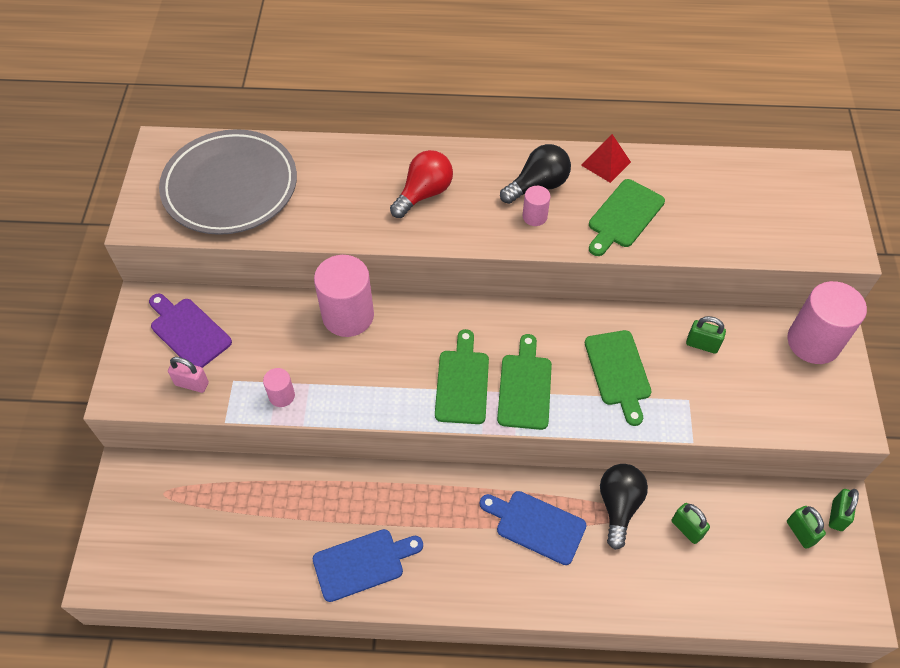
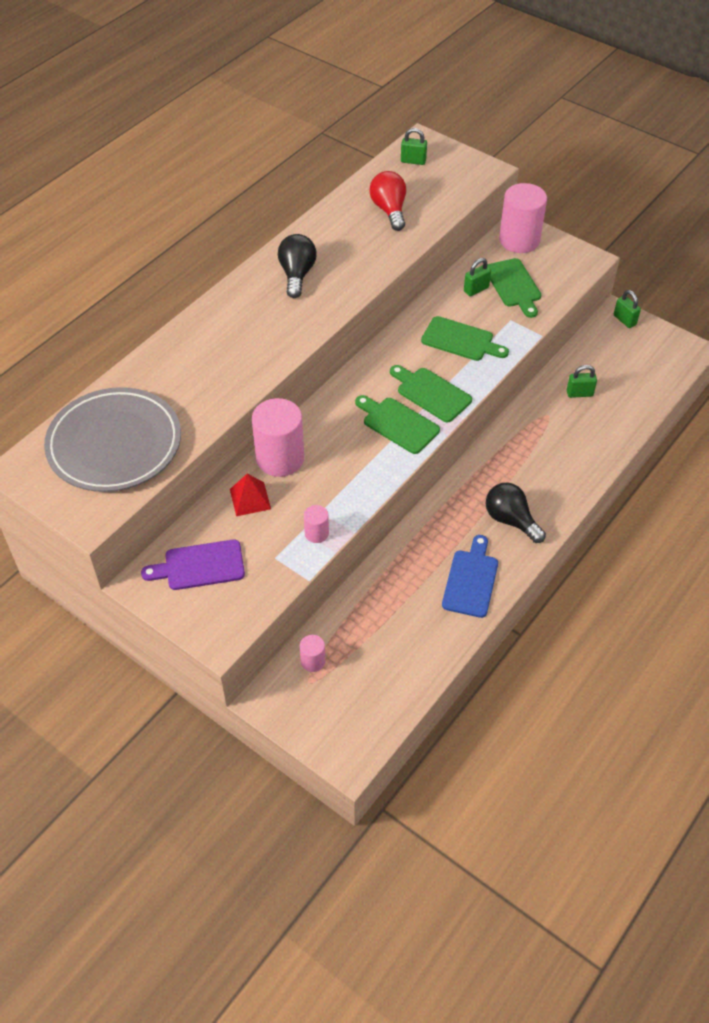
camera: 55 degrees left, 5 degrees down
(192, 384) = (254, 586): pink padlock -> none
(424, 193) = (242, 336): red light bulb -> red light bulb (389, 210)
(534, 216) = (322, 291): pink cylinder -> pink cylinder (313, 661)
(536, 525) = (518, 467): blue cutting board -> none
(605, 163) = (312, 232): red pyramid -> red pyramid (250, 499)
(619, 506) = (537, 417): black light bulb -> black light bulb (510, 520)
(624, 216) = (366, 249): green cutting board -> green cutting board (514, 285)
(800, 532) = (622, 343): green padlock -> green padlock (413, 161)

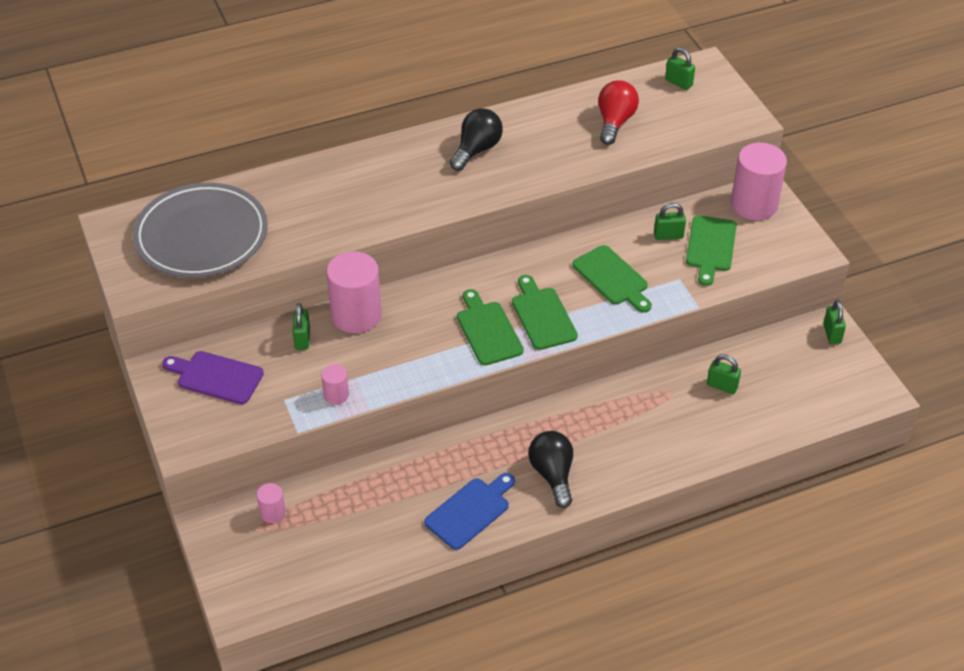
camera: 30 degrees right, 5 degrees down
(250, 499) = (302, 339): red pyramid -> green padlock

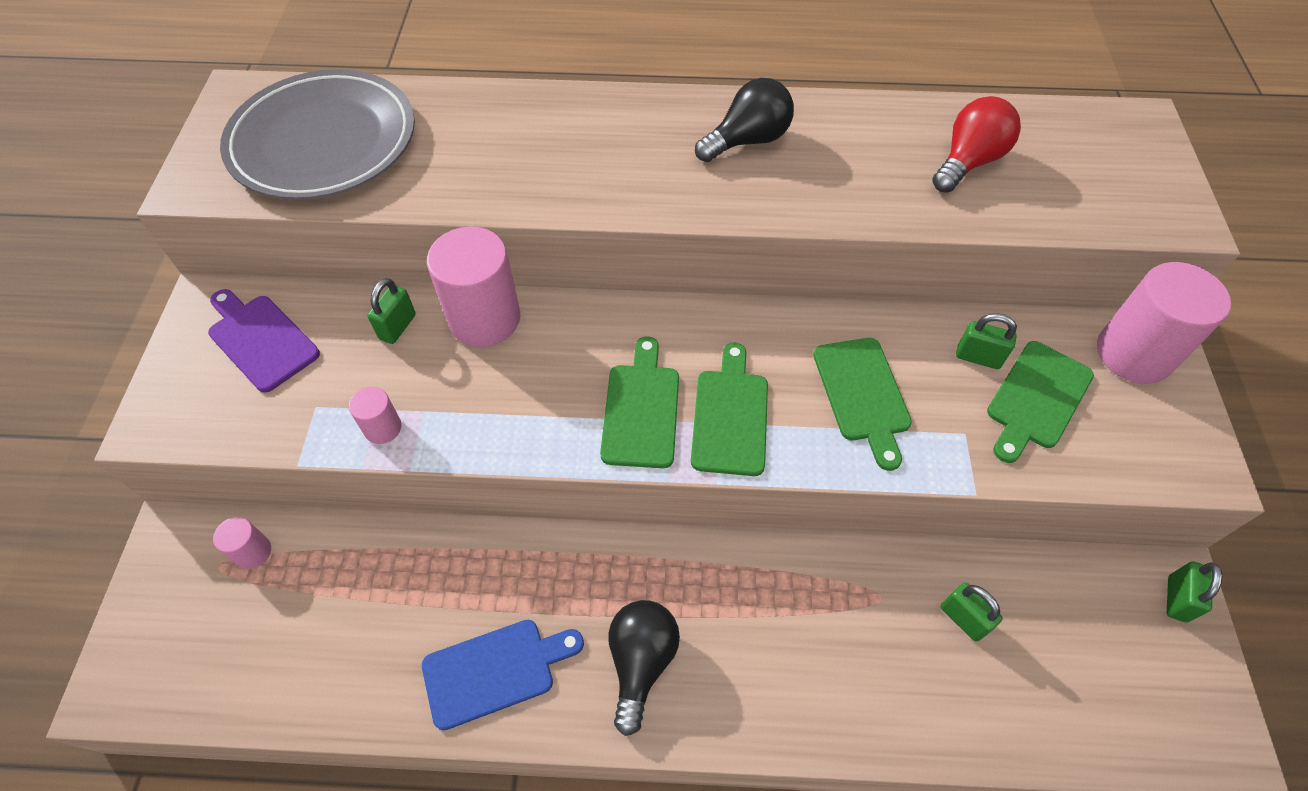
camera: 25 degrees right, 10 degrees up
(678, 83) = (1092, 134): green padlock -> none

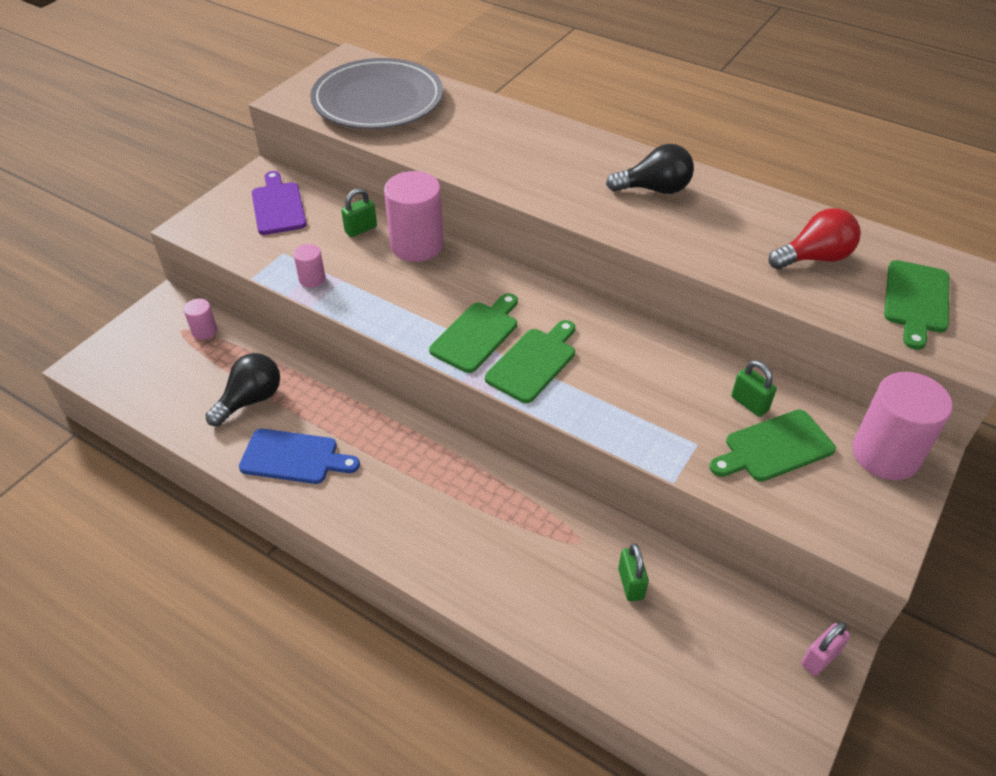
camera: 30 degrees right, 10 degrees down
(641, 662) = (385, 497): black light bulb -> black light bulb (251, 400)
(862, 394) = (639, 389): green cutting board -> green cutting board (916, 300)
(1176, 599) = (820, 658): green padlock -> pink padlock

